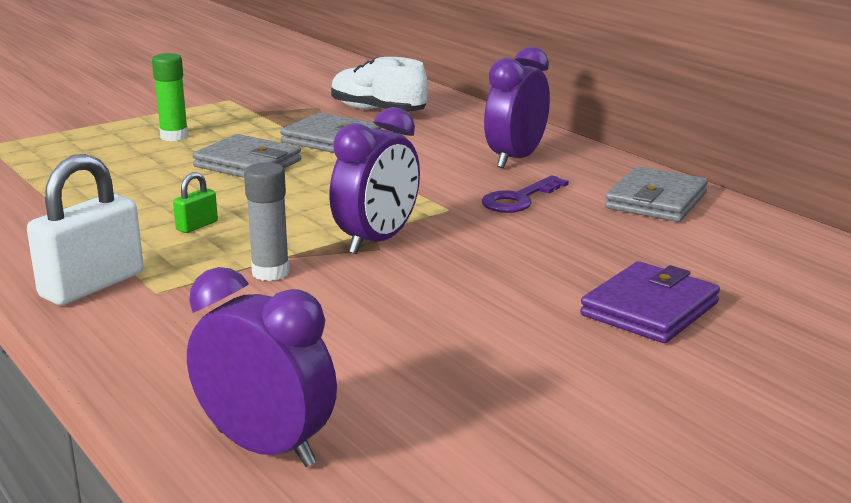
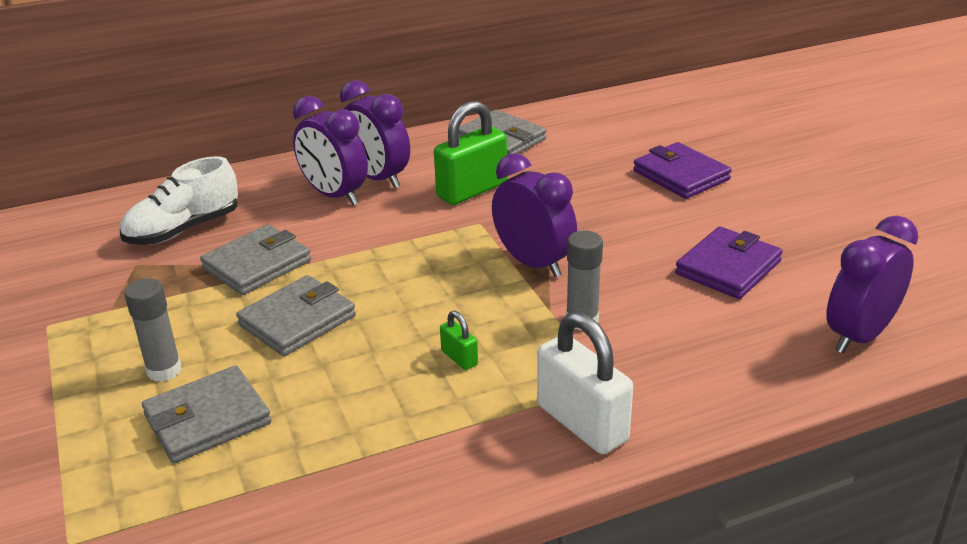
camera: 75 degrees left, 10 degrees up
(113, 157) = (207, 419): none -> grey wallet
(174, 136) = (164, 370): green glue stick -> grey glue stick
(411, 350) = (728, 268): none -> purple wallet
(469, 148) = (334, 195): none -> purple clock
(519, 199) = (472, 190): purple key -> green padlock

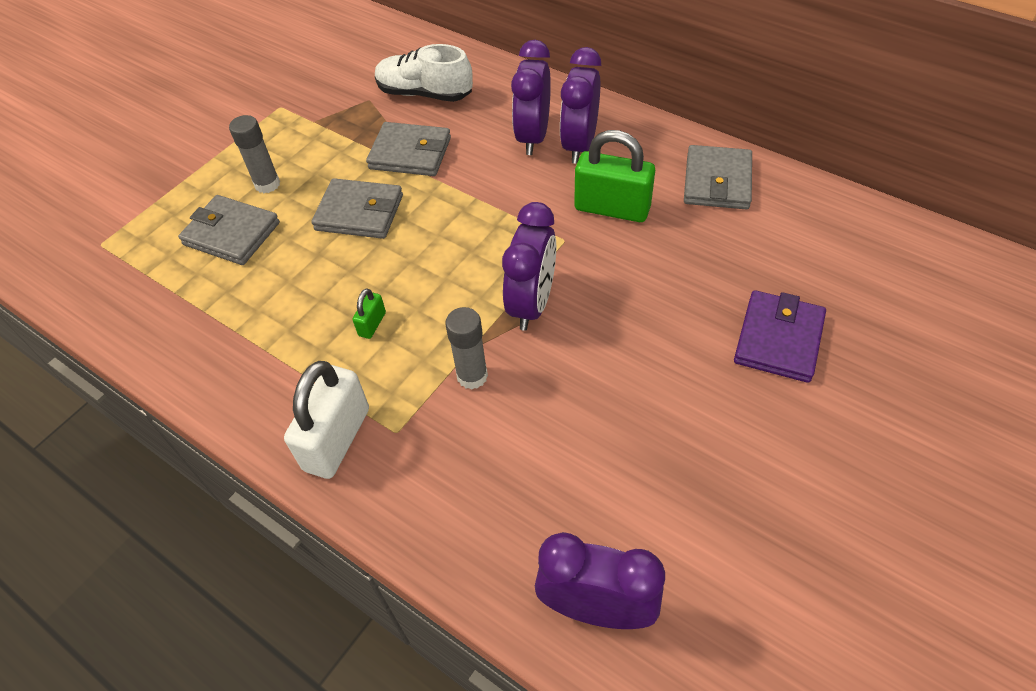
camera: 60 degrees right, 20 degrees up
(728, 268) = (635, 449): purple wallet -> none

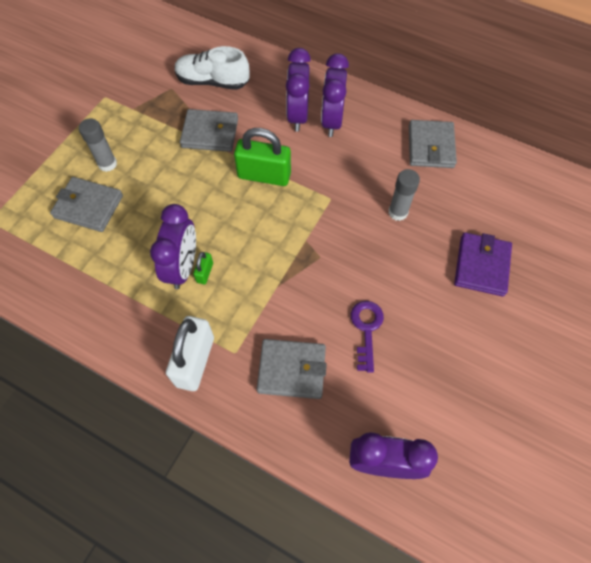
camera: 10 degrees left, 10 degrees up
(359, 213) = (180, 184): grey wallet -> grey wallet (292, 370)
(472, 376) = (281, 307): grey glue stick -> grey glue stick (398, 212)
(532, 304) = (314, 250): purple clock -> purple clock (183, 267)
(594, 414) = (366, 329): none -> purple key
(612, 208) = (360, 172): green padlock -> green padlock (264, 175)

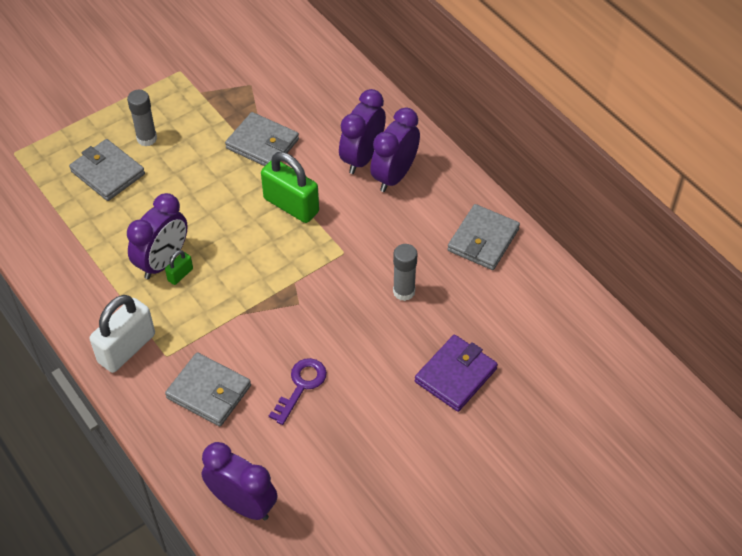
camera: 25 degrees right, 10 degrees down
(213, 81) = (296, 92): white shoe -> none

